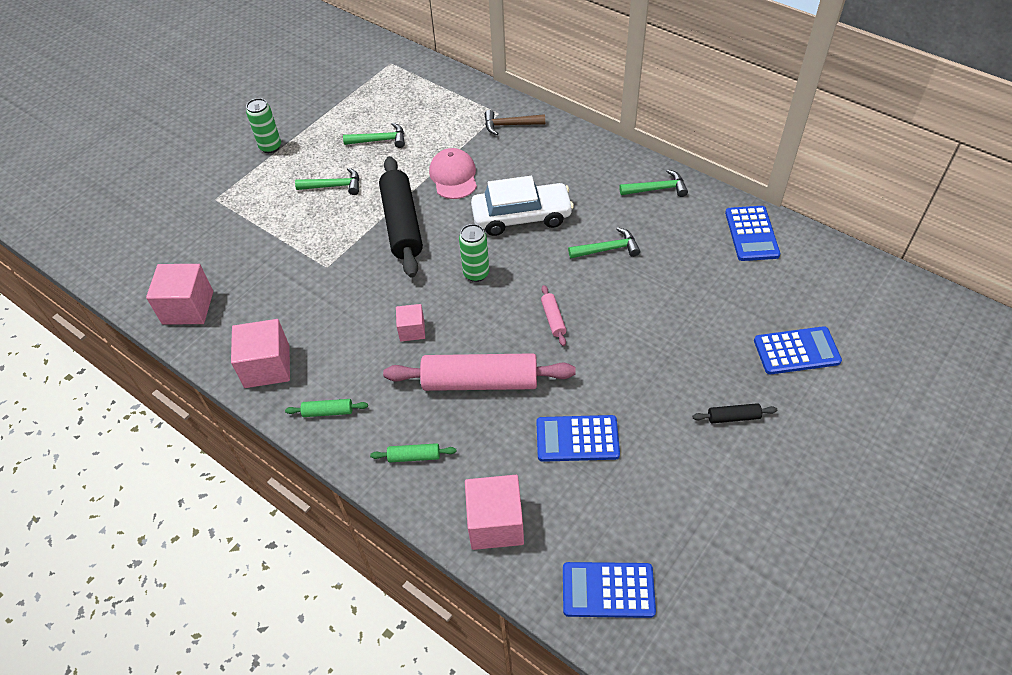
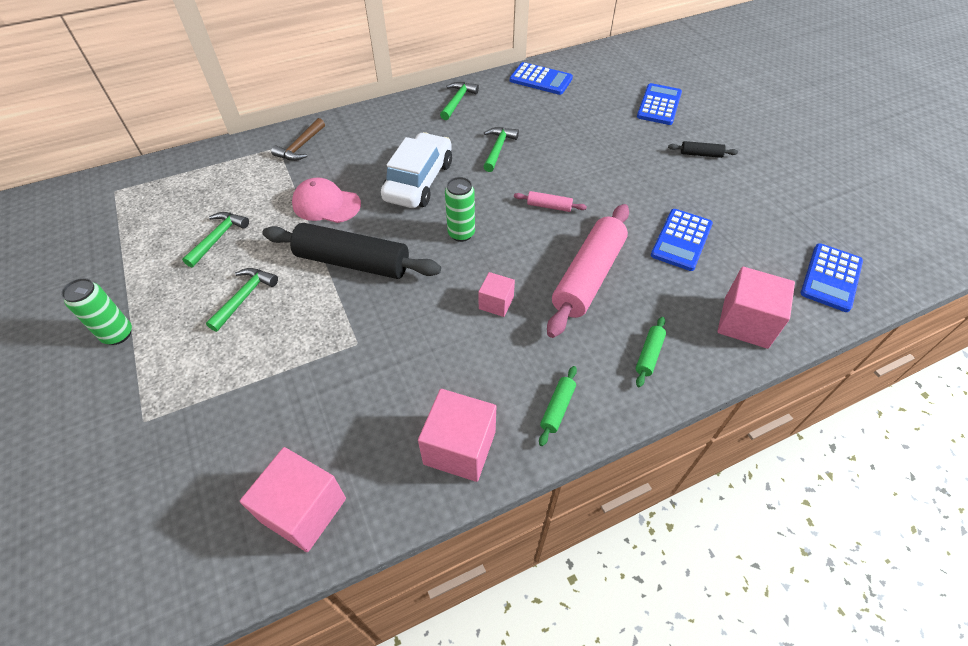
camera: 65 degrees left, 0 degrees up
(733, 417) = (700, 154): black rolling pin -> black rolling pin turned 75 degrees clockwise

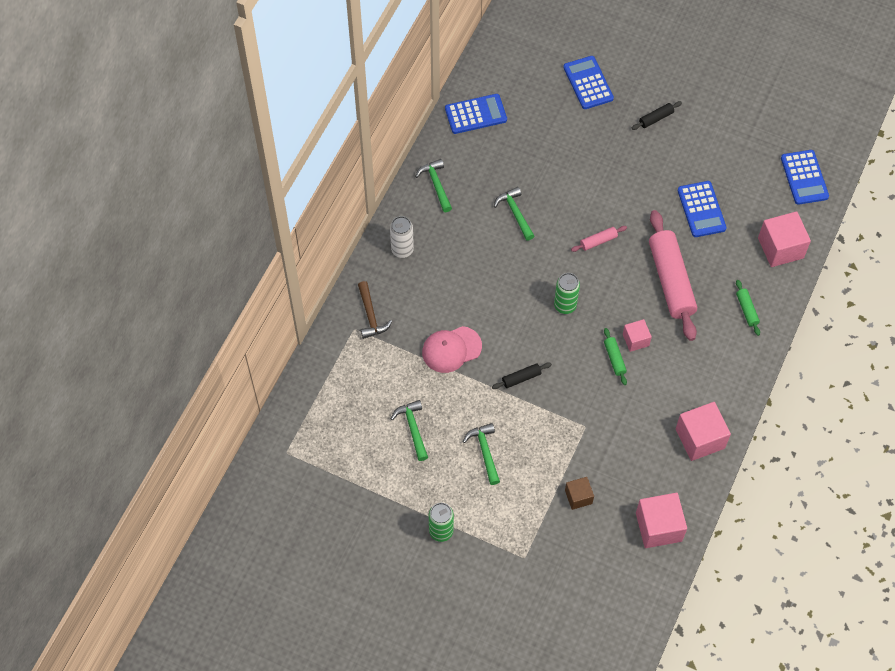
camera: 40 degrees left, 10 degrees up
(267, 404) = (578, 497): none -> brown cube
(353, 262) = (521, 378): black rolling pin -> black rolling pin, size x0.43
(380, 123) = (402, 250): none -> white can
(419, 181) = (491, 283): white car -> none
(557, 408) = (727, 379): green rolling pin -> green rolling pin (614, 359)

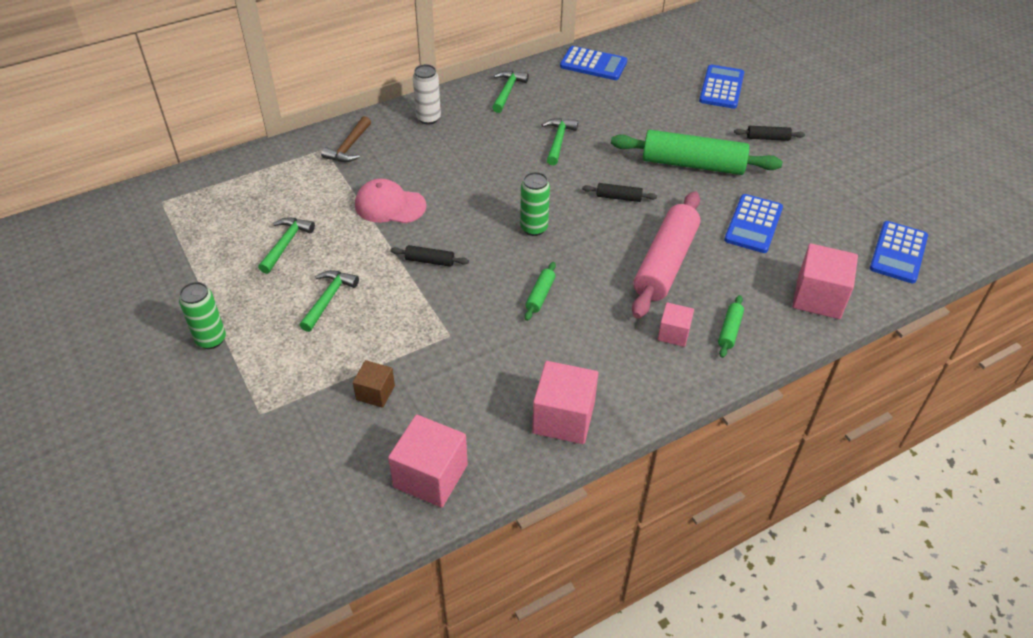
camera: 35 degrees right, 15 degrees down
(598, 241) = (618, 197): pink rolling pin -> black rolling pin
(624, 177) = (693, 164): none -> green rolling pin
(635, 340) = (578, 292): pink cube -> pink cube (673, 333)

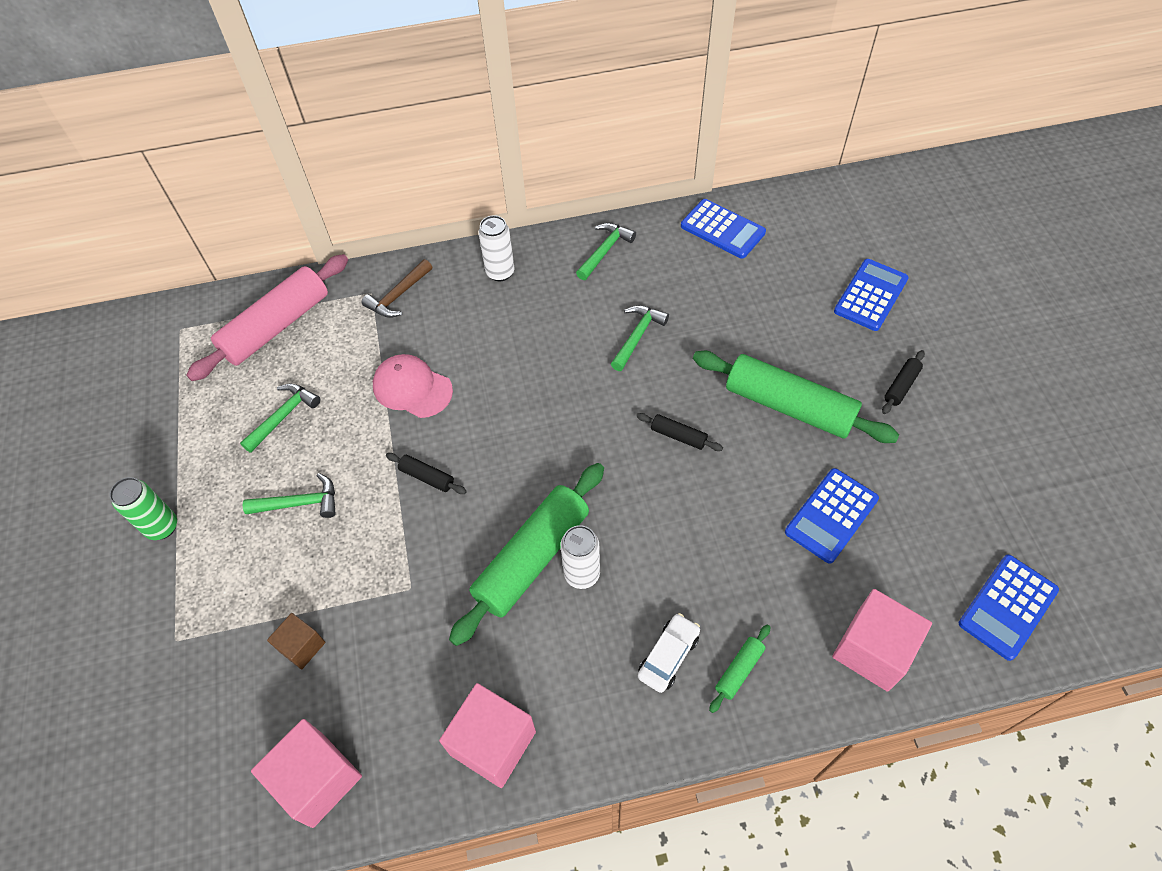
camera: 20 degrees right, 10 degrees up
(328, 299) = (300, 503): green hammer -> green hammer turned 45 degrees clockwise
(534, 228) = (561, 458): green can -> none
(540, 295) = (532, 558): green rolling pin -> green rolling pin, size x2.34
(584, 297) = (582, 574): none -> white can
(665, 263) = (698, 548): pink rolling pin -> pink rolling pin (276, 326)
(673, 333) = (668, 656): pink cube -> white car
(767, 138) = (901, 386): black rolling pin -> black rolling pin turned 75 degrees counterclockwise

